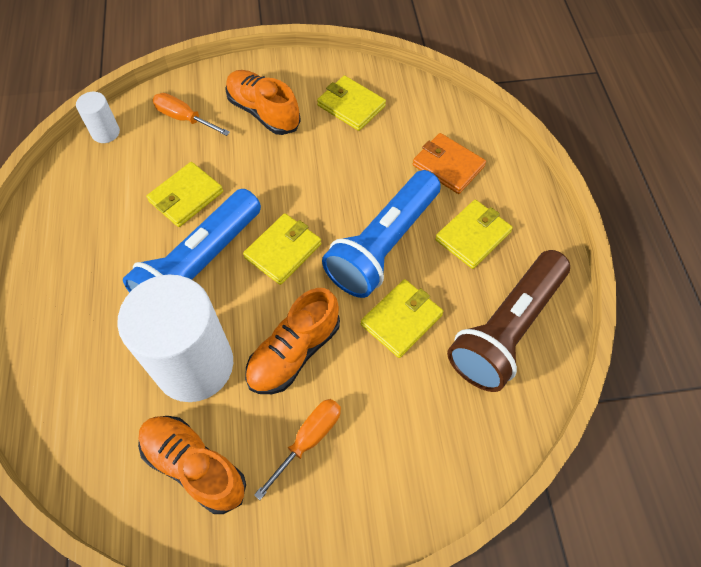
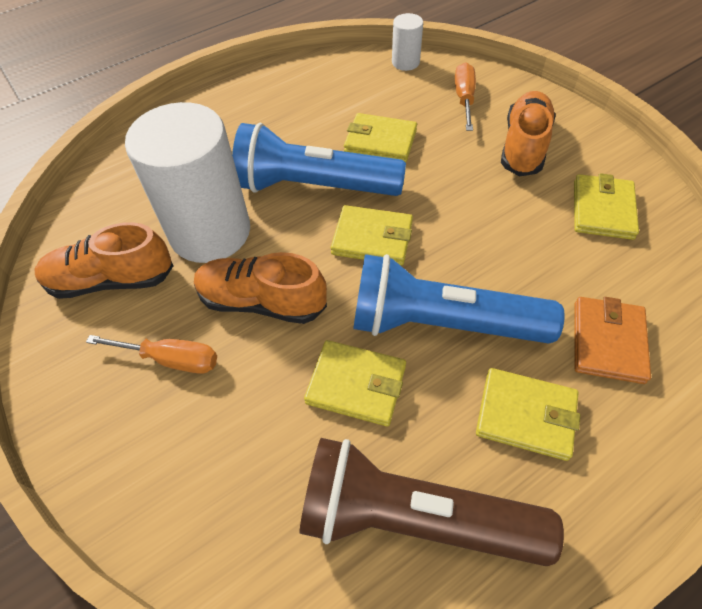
camera: 65 degrees right, 5 degrees down
(194, 466) = (111, 280): orange shoe -> orange shoe turned 105 degrees counterclockwise

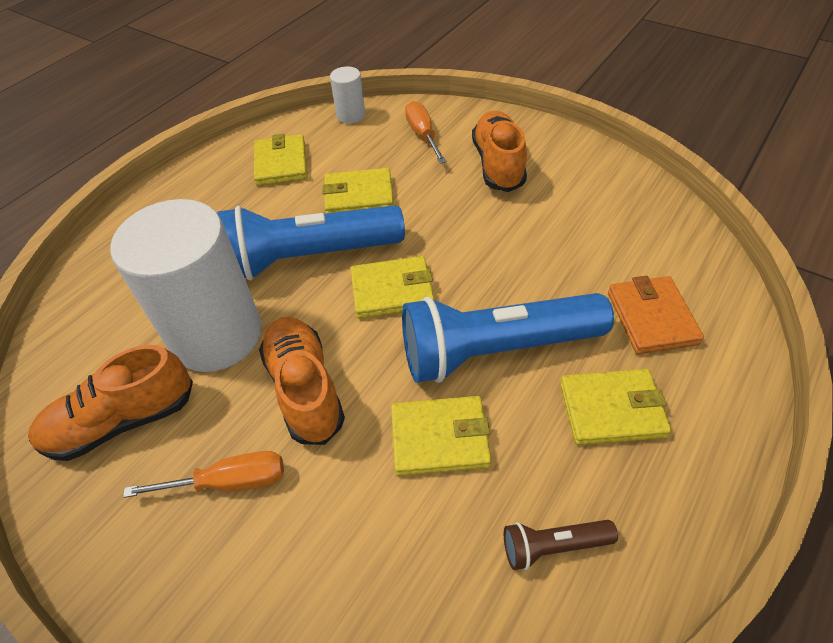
camera: 20 degrees left, 5 degrees down
(262, 301) = (305, 388): orange shoe -> orange shoe turned 75 degrees clockwise
(413, 517) = (553, 546): brown flashlight -> brown flashlight, size x0.43
(602, 210) = (593, 202): yellow wallet -> yellow wallet (281, 163)

